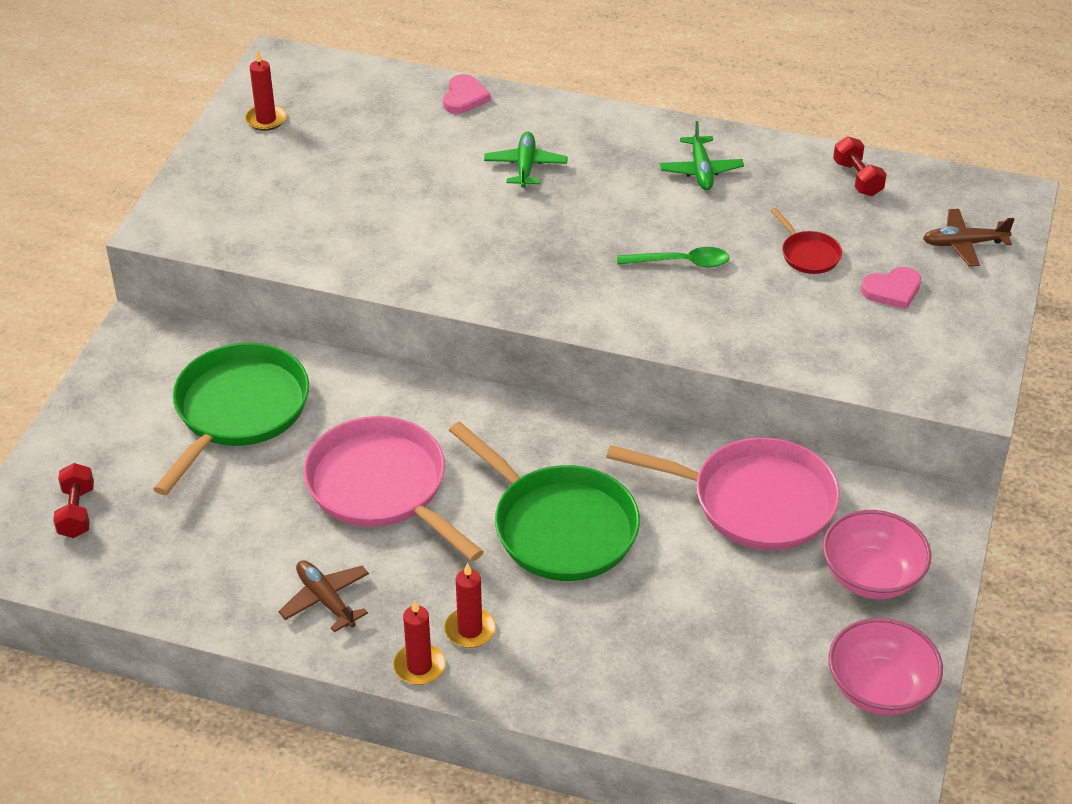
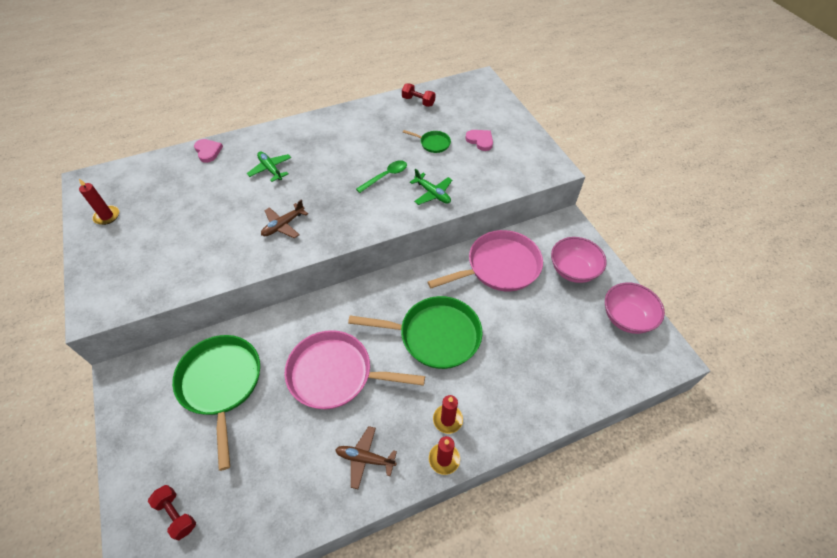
camera: 40 degrees left, 10 degrees up
(701, 170) = (352, 130): green plane -> green plane (432, 193)
(808, 254) = (433, 143): red pan -> green pan
(892, 290) = (480, 141): pink heart -> pink heart turned 75 degrees counterclockwise
(964, 244) = (485, 107): brown plane -> brown plane (283, 225)

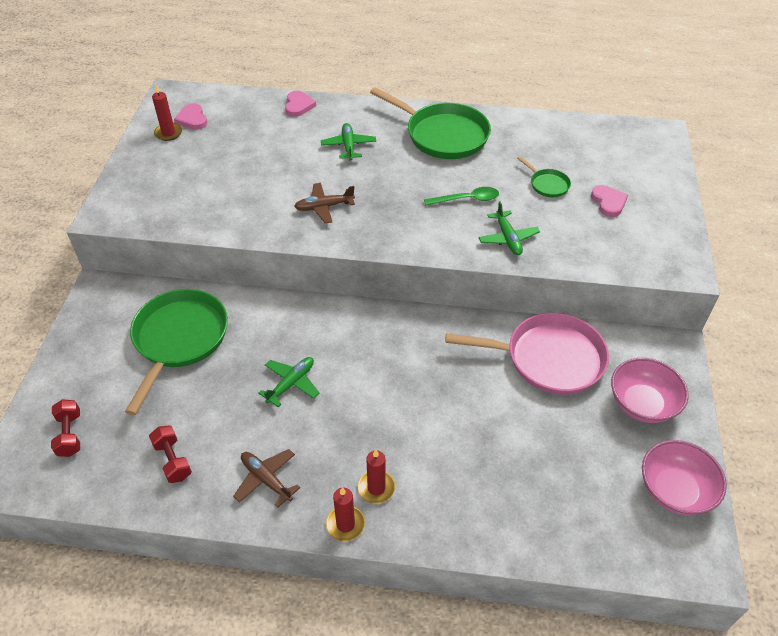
camera: 30 degrees right, 5 degrees down
(121, 196) = (192, 119): none -> pink heart
(335, 374) = (291, 384): pink pan -> green plane
(418, 101) = (562, 132): red dumbbell -> red dumbbell (173, 460)
(435, 335) = (421, 396): green pan -> green pan (443, 135)

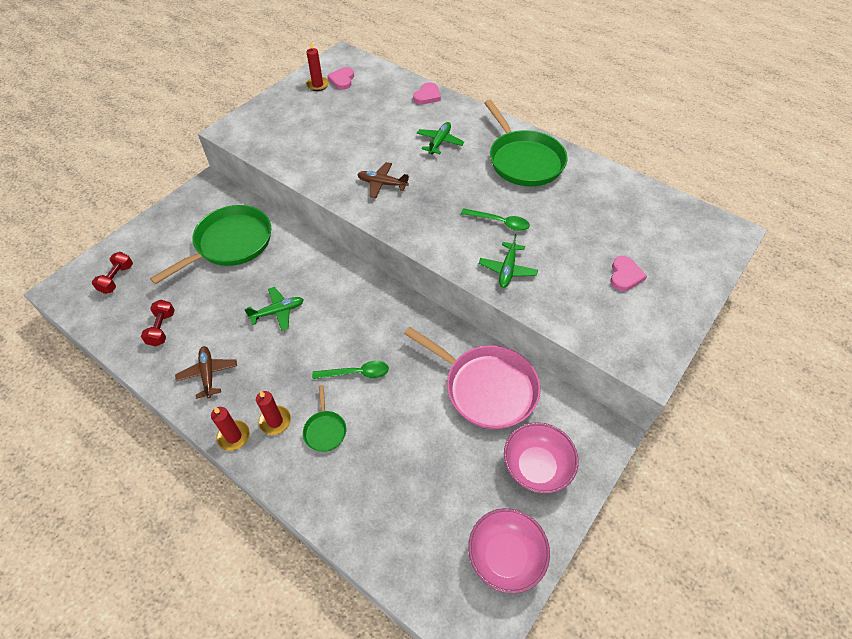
camera: 30 degrees right, 5 degrees up
(420, 403) = (356, 373): none -> green spoon
(547, 184) = (581, 237): green pan -> green pan (325, 430)

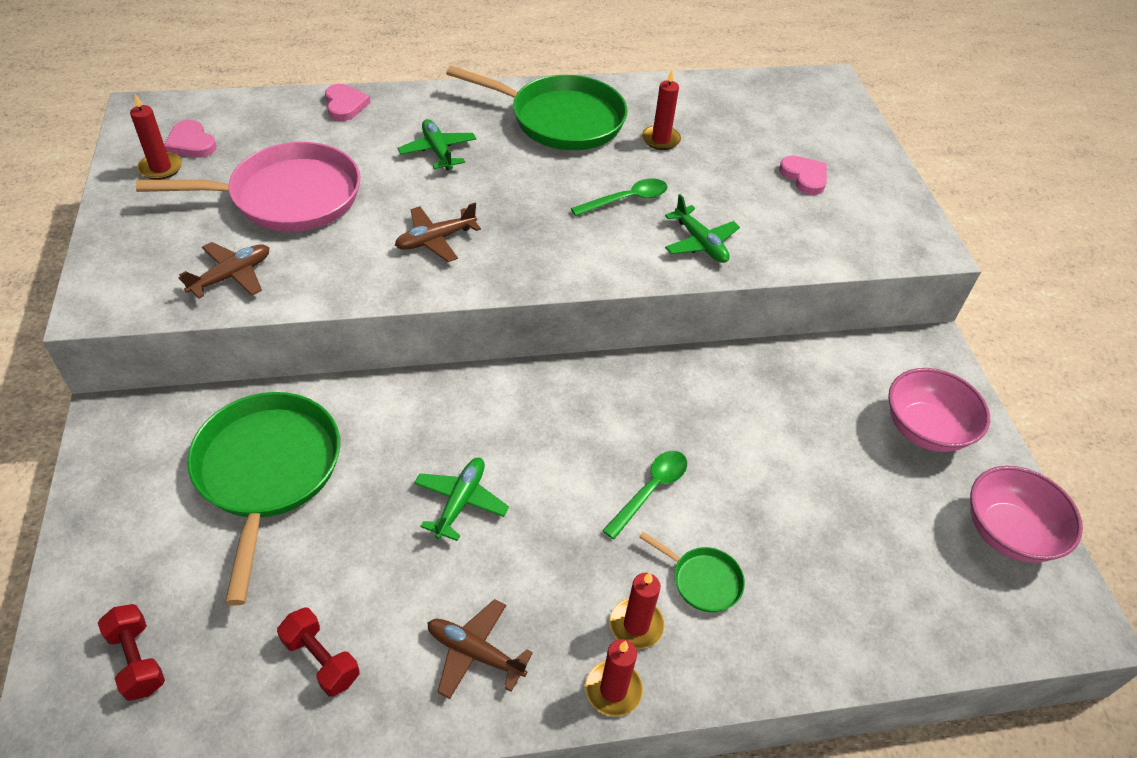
camera: 50 degrees left, 5 degrees down
(285, 148) = (232, 276): none -> brown plane
(486, 388) = (790, 394): pink pan -> pink pan (288, 197)
(565, 202) = (660, 139): none -> red candle

